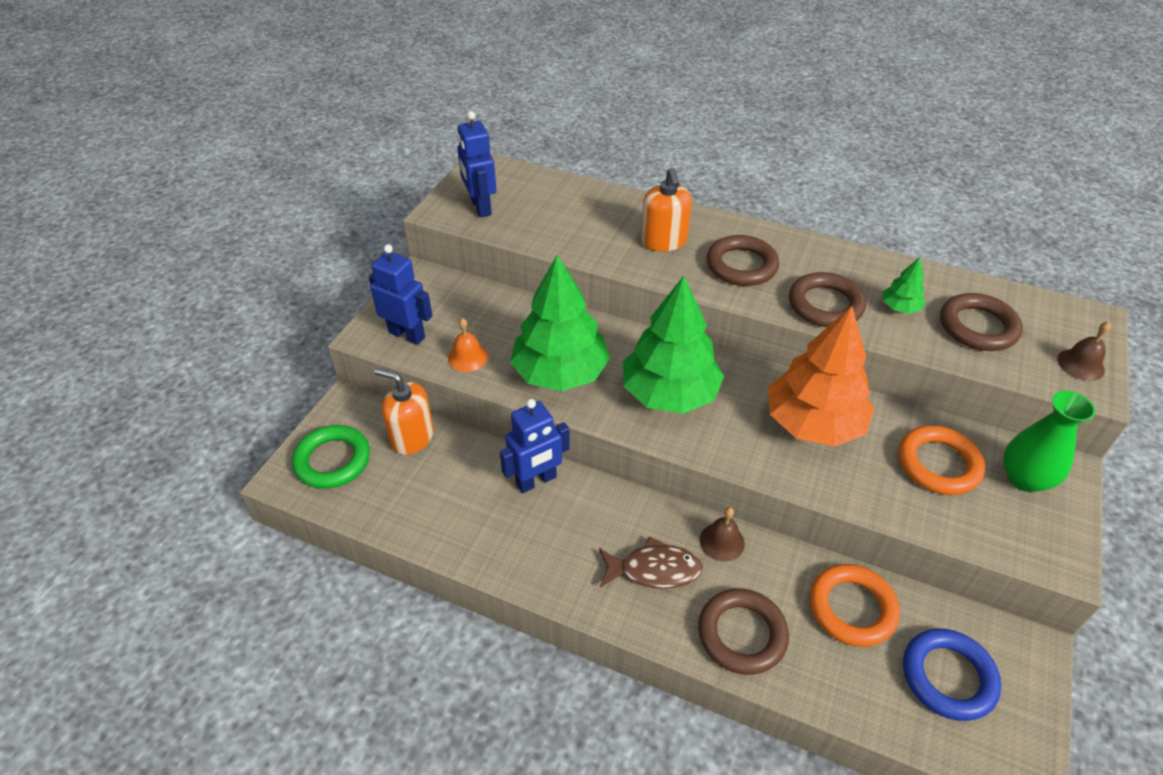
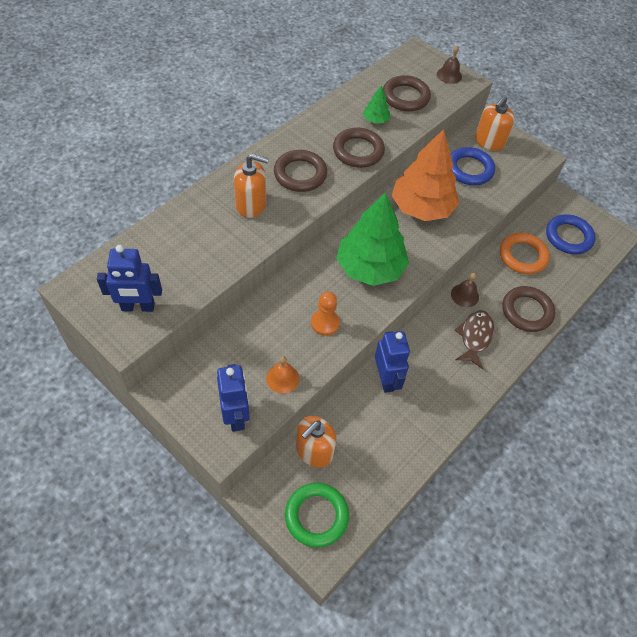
camera: 75 degrees left, 10 degrees up
(407, 335) = (236, 416): blue robot -> blue robot turned 120 degrees clockwise
(560, 373) = (325, 323): green tree -> orange pawn
(938, 464) = (469, 169): orange ring -> blue ring
(1024, 478) = (489, 142): green vase -> orange soap dispenser

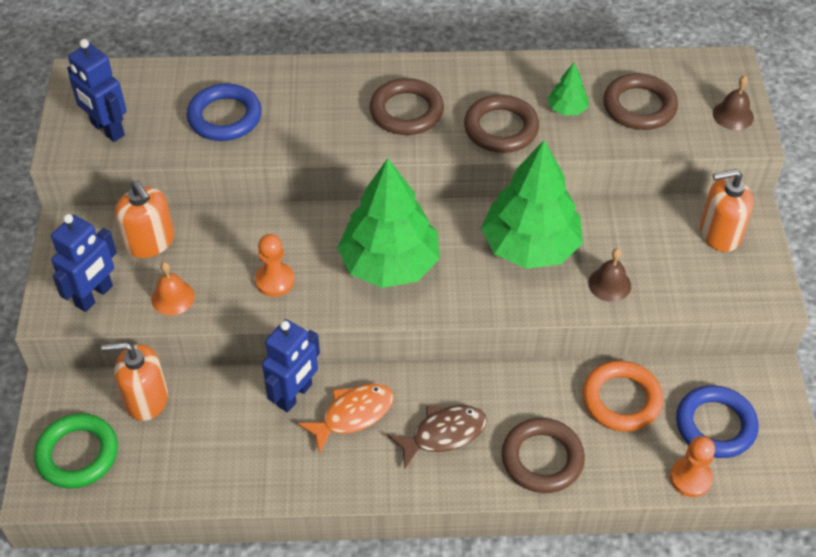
camera: 50 degrees right, 5 degrees down
(251, 205) = (319, 108): orange soap dispenser -> orange soap dispenser (150, 242)
(422, 207) = (530, 246): orange tree -> green tree
(425, 364) = (353, 415): none -> orange fish
(465, 295) = (490, 385): brown bell -> brown bell (609, 284)
(469, 169) = (648, 246): blue ring -> blue ring (225, 117)
(588, 269) = (690, 478): none -> orange pawn

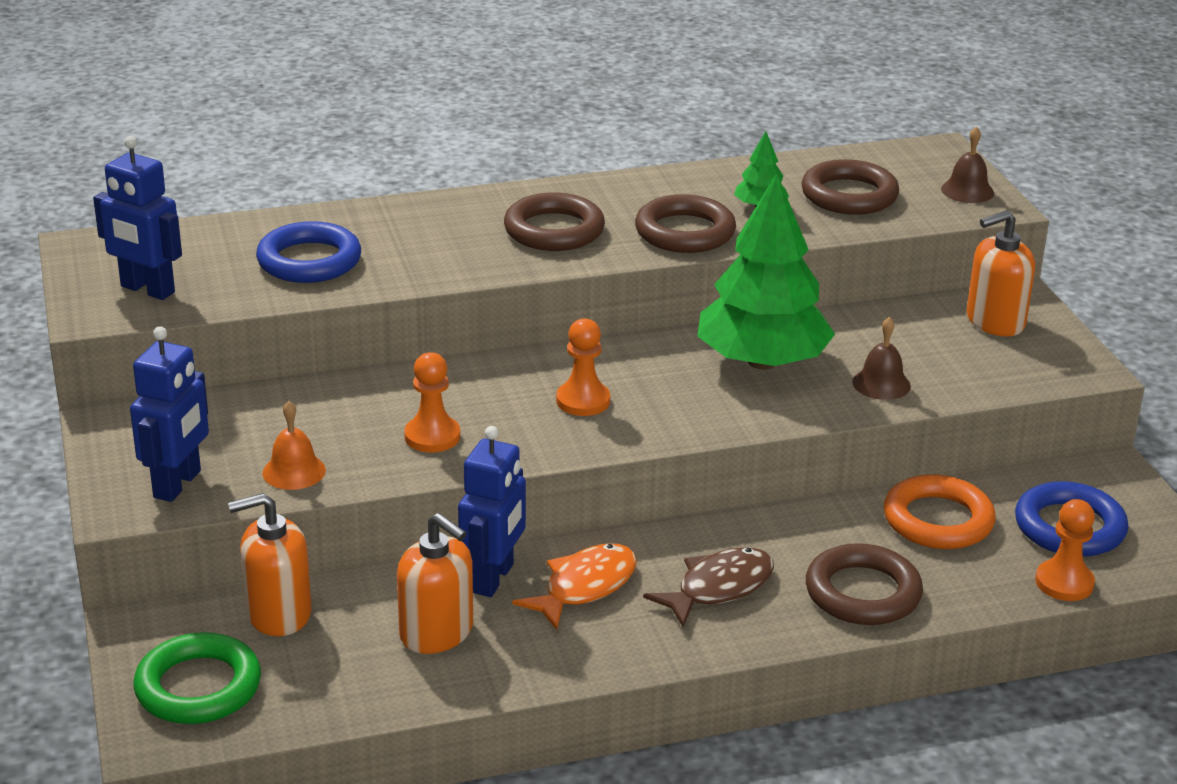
camera: 15 degrees left, 20 degrees down
(150, 242) = (236, 421): orange soap dispenser -> orange soap dispenser (437, 632)
(389, 264) = (583, 401): green tree -> orange pawn

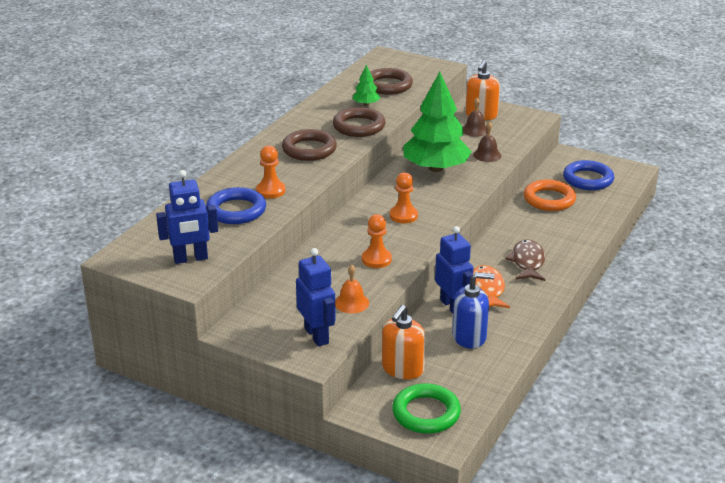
camera: 45 degrees left, 0 degrees up
(437, 632) = (469, 337): orange soap dispenser -> blue soap dispenser
(862, 593) = (570, 236): brown ring -> none
(967, 191) = (423, 65): brown bell -> brown bell (475, 130)
(1064, 583) = (616, 198): orange pawn -> orange pawn (270, 191)

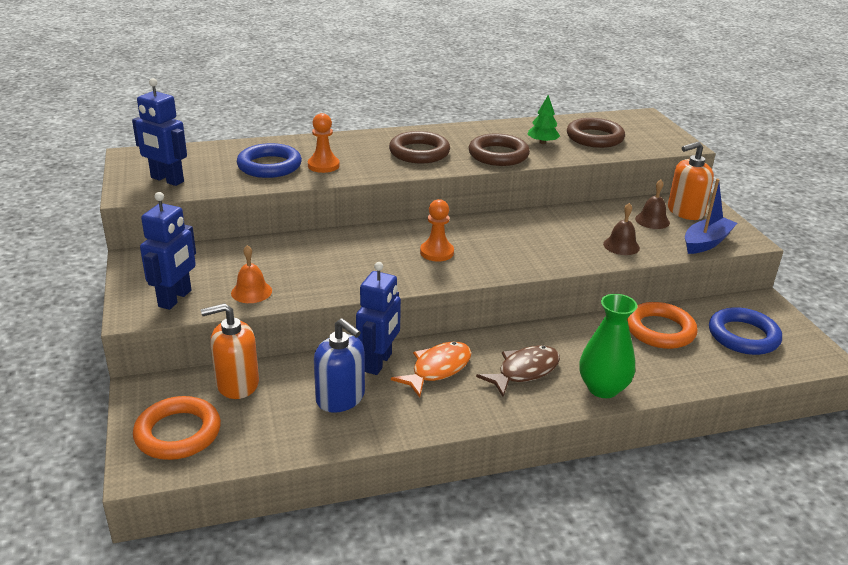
camera: 45 degrees right, 0 degrees up
(376, 259) = (341, 272): orange pawn -> none
(426, 413) = (178, 433): green ring -> orange ring
(436, 168) = (546, 232): green tree -> none
(522, 129) = (706, 242): none -> blue boat
(574, 247) = (603, 388): none -> green vase

